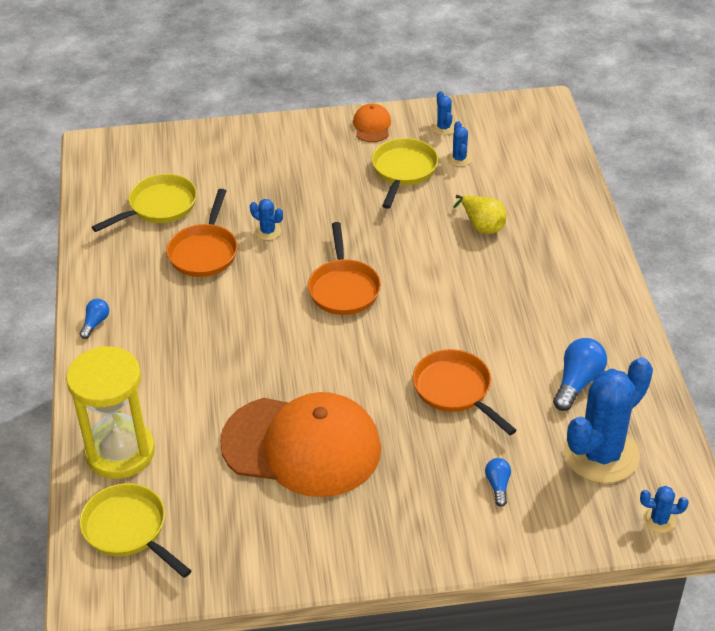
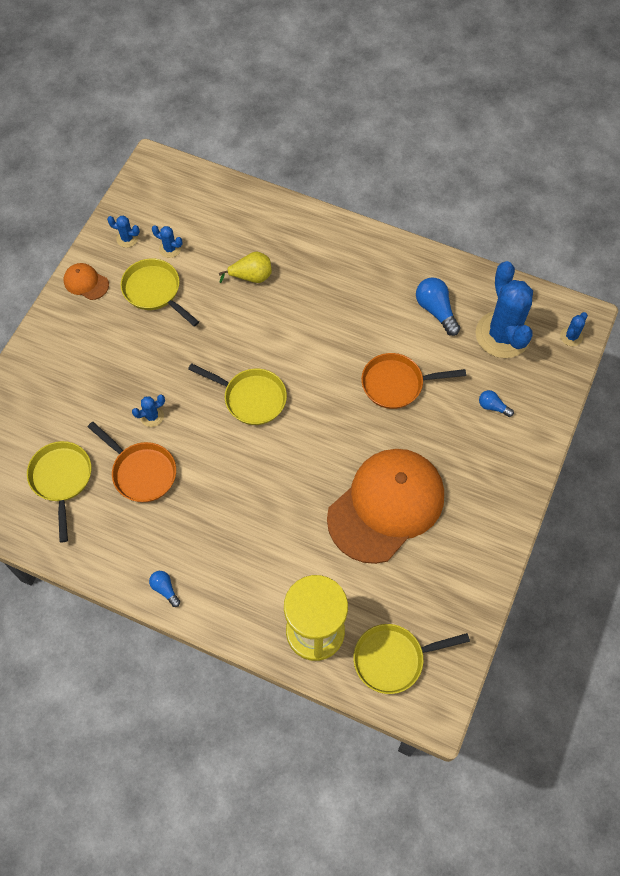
camera: 60 degrees left, 20 degrees up
(343, 288) = (251, 398): orange pan -> yellow pan

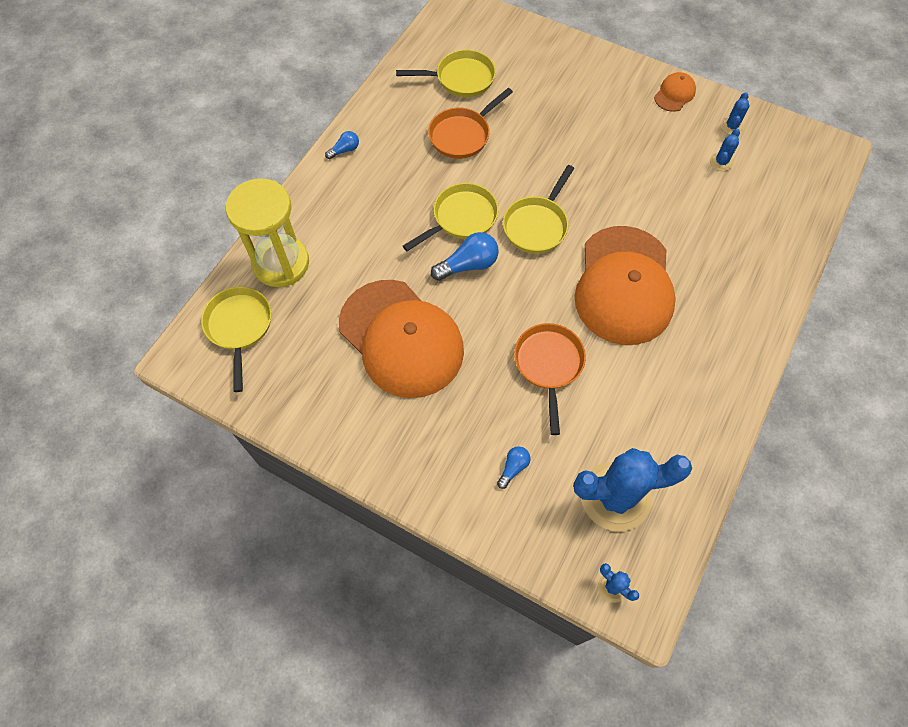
camera: 95 degrees right, 0 degrees up
(152, 416) = (521, 143): blue cactus -> none
(154, 291) = (666, 148): yellow pan -> yellow pan (461, 218)
(251, 277) = (689, 233): yellow pear -> none
(311, 327) = (624, 285): none -> orange cap
(436, 310) = (649, 421): blue light bulb -> blue light bulb (468, 265)

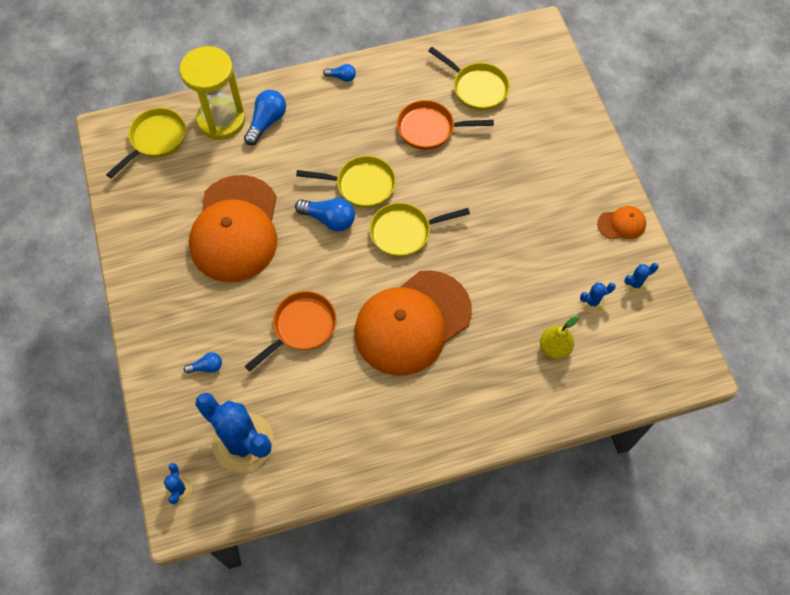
camera: 45 degrees right, 0 degrees up
(323, 233) = (267, 122): none -> blue light bulb
(737, 215) = (554, 348): none -> yellow pear

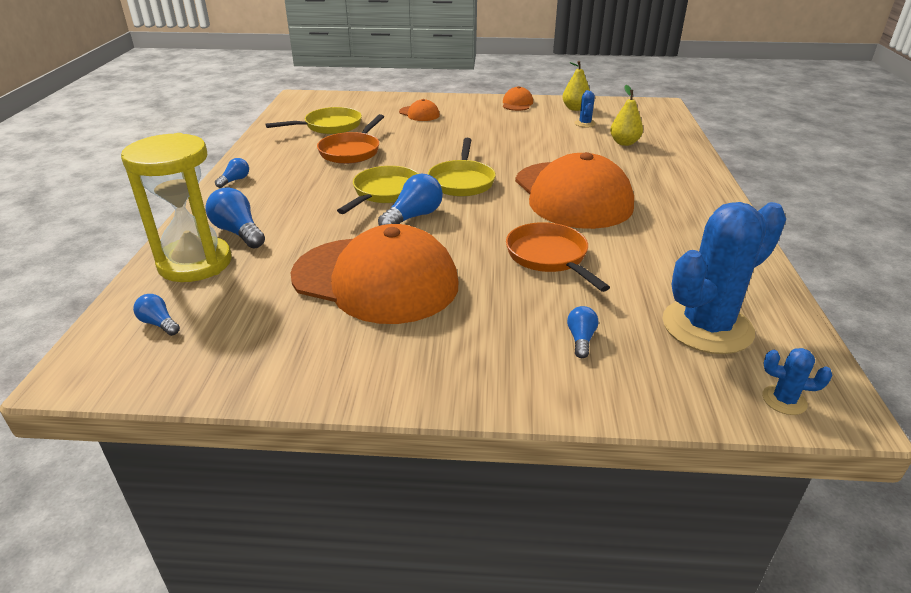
camera: 70 degrees left, 30 degrees down
(156, 140) = (159, 324): yellow pan -> blue light bulb
(545, 146) = (419, 114): none -> orange cap
(635, 284) = (575, 108): blue cactus -> yellow pear

